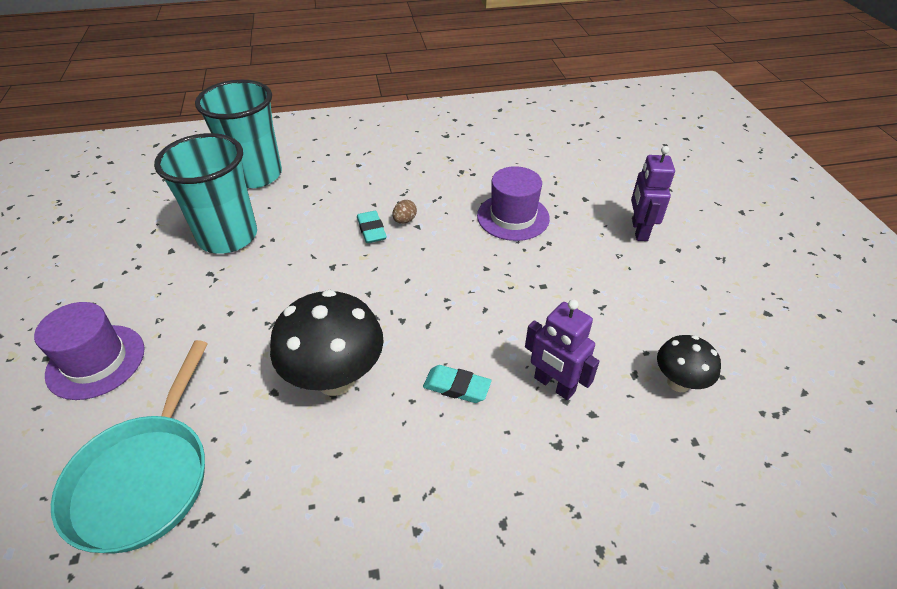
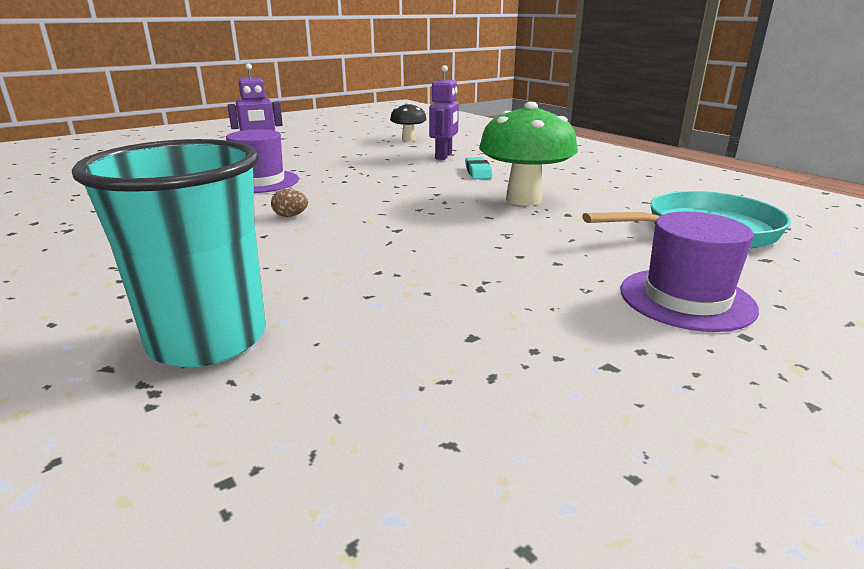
camera: 115 degrees left, 20 degrees down
(228, 236) = (399, 302): turquoise cup -> none
(336, 379) = (523, 200): black mushroom -> green mushroom
(371, 230) = (319, 226): turquoise eraser -> none

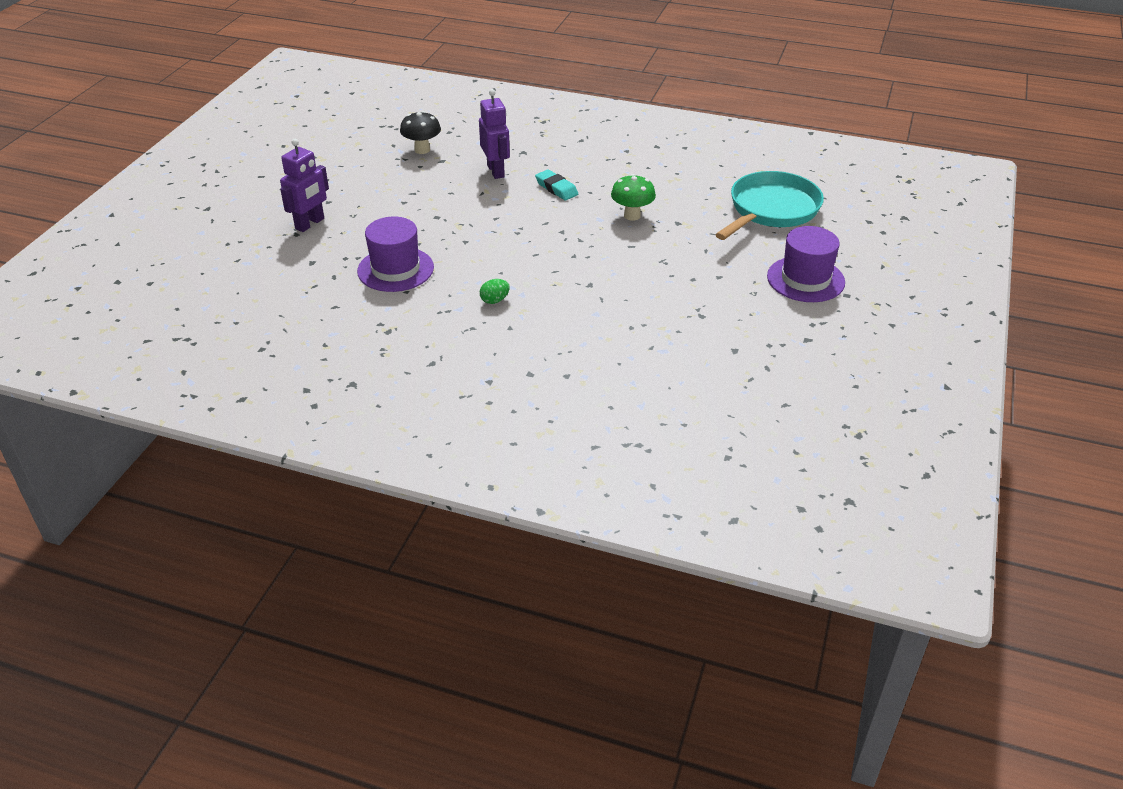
camera: 35 degrees left, 15 degrees up
(208, 340) = (615, 410): turquoise cup -> none
(290, 216) = (495, 300): brown egg -> green egg
(523, 200) = (632, 216): green mushroom -> green mushroom, size x0.56

